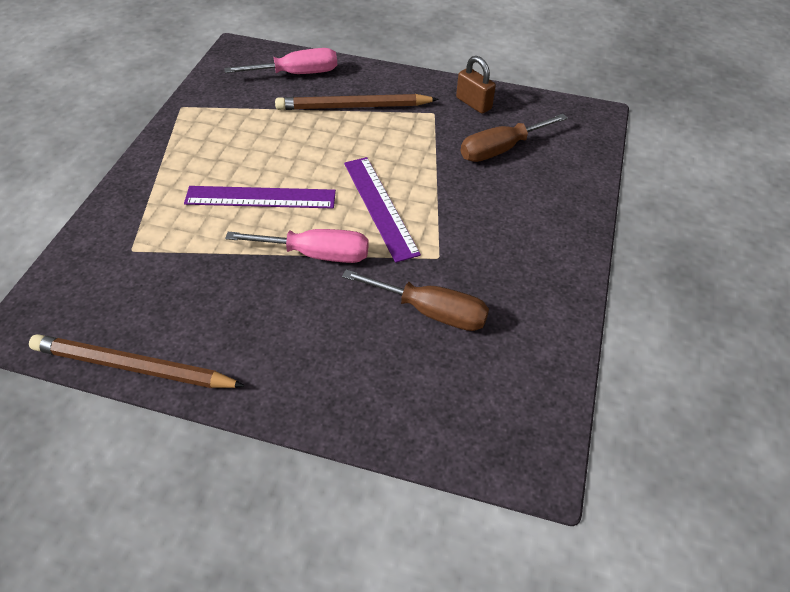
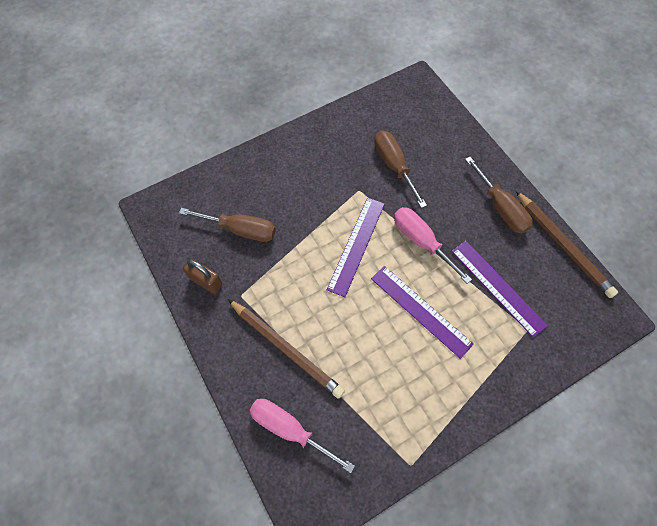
camera: 135 degrees left, 15 degrees up
(192, 266) = (497, 287): none -> purple ruler
(251, 357) = (500, 207): none -> brown screwdriver
(473, 103) = (206, 281): brown padlock -> brown padlock turned 60 degrees counterclockwise

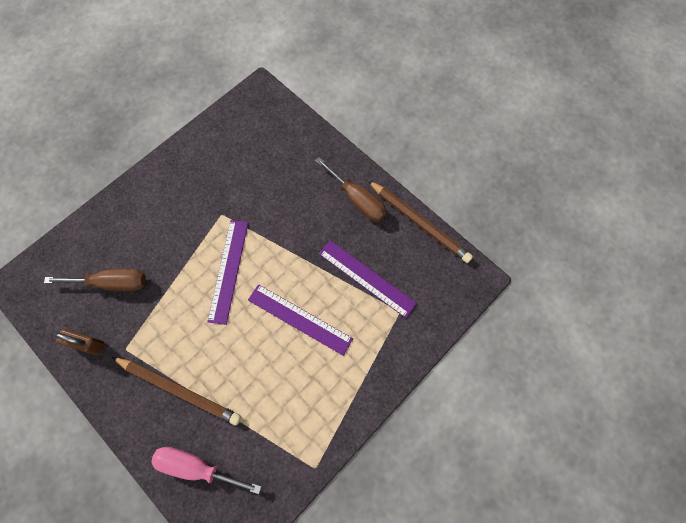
camera: 15 degrees left, 5 degrees up
(394, 166) = (251, 181): brown screwdriver -> none
(421, 241) = (289, 251): pink screwdriver -> none

